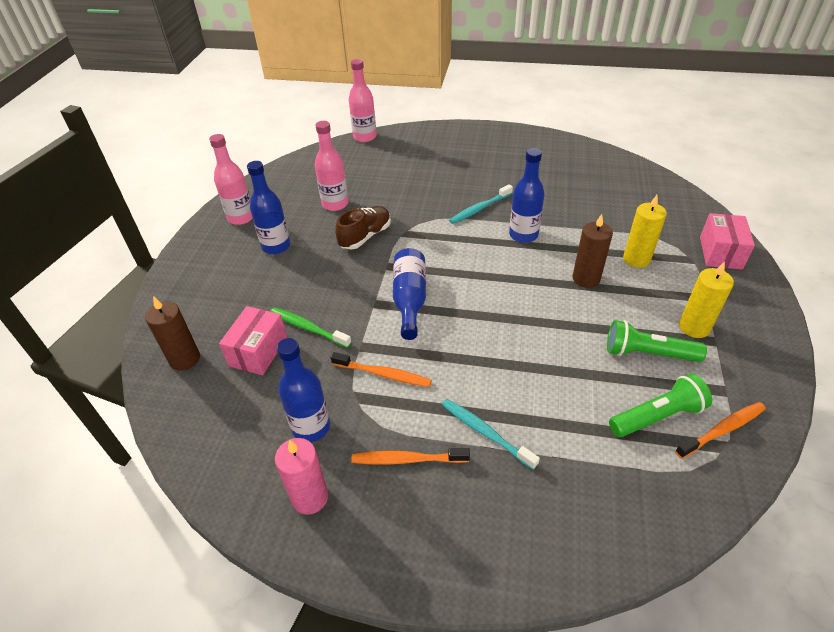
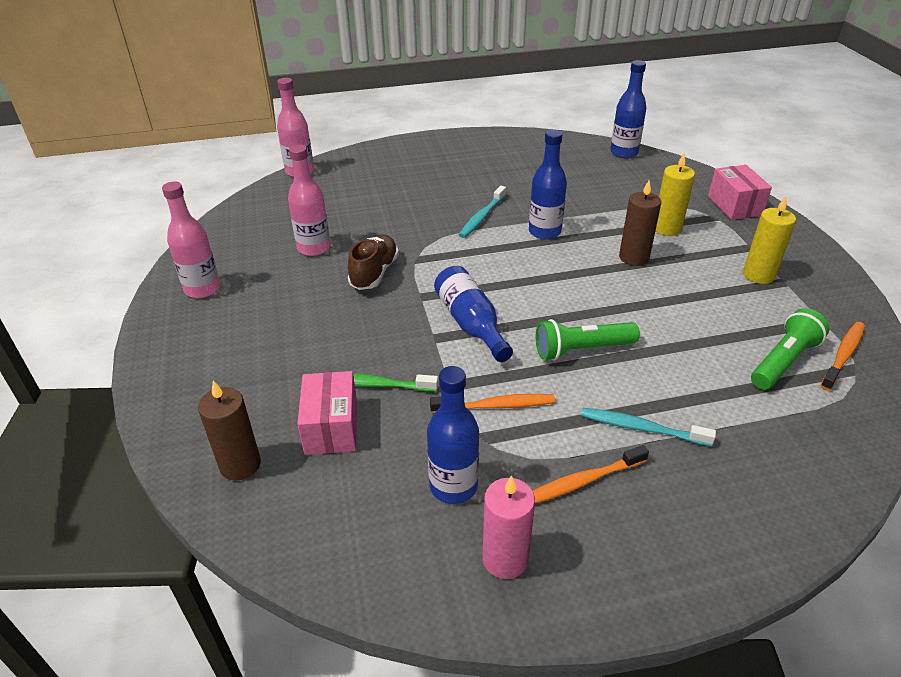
camera: 25 degrees left, 5 degrees down
(276, 246) = (272, 309): blue bottle -> blue bottle (624, 153)
(647, 353) = (736, 309): green flashlight -> green flashlight (581, 350)

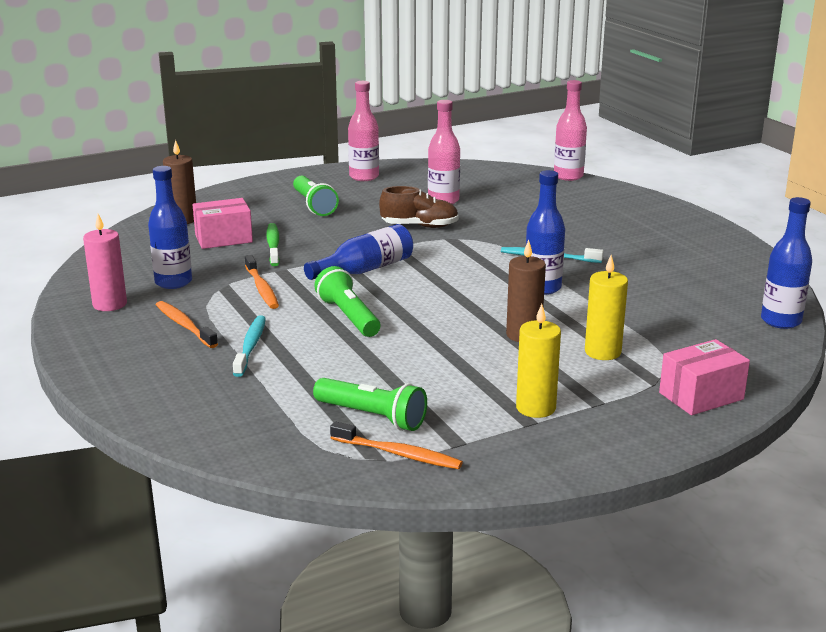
camera: 75 degrees right, 15 degrees down
(267, 338) = (314, 205): none -> green flashlight

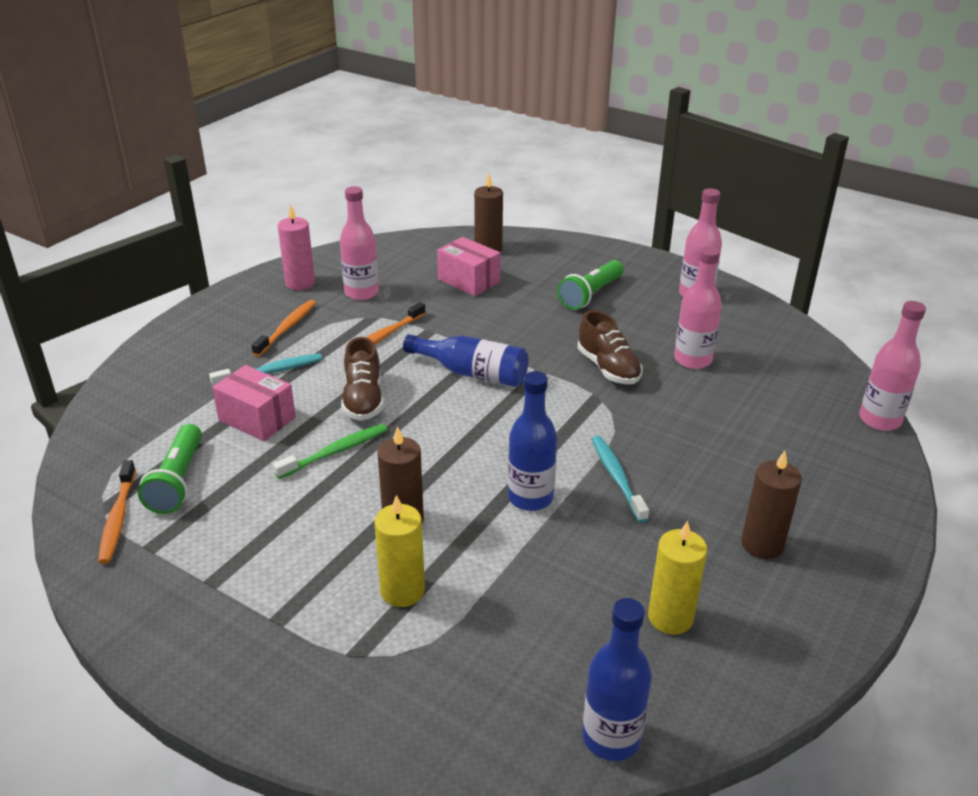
camera: 60 degrees right, 10 degrees up
(173, 282) = (361, 293): blue bottle -> pink bottle
(273, 245) = (478, 308): green toothbrush -> green toothbrush (335, 452)
(348, 317) = (363, 400): green flashlight -> brown shoe
(535, 408) = (245, 578): yellow candle -> yellow candle (670, 617)
(652, 238) = (762, 544): none -> brown candle
(701, 396) = (342, 705): pink box -> pink box (257, 419)

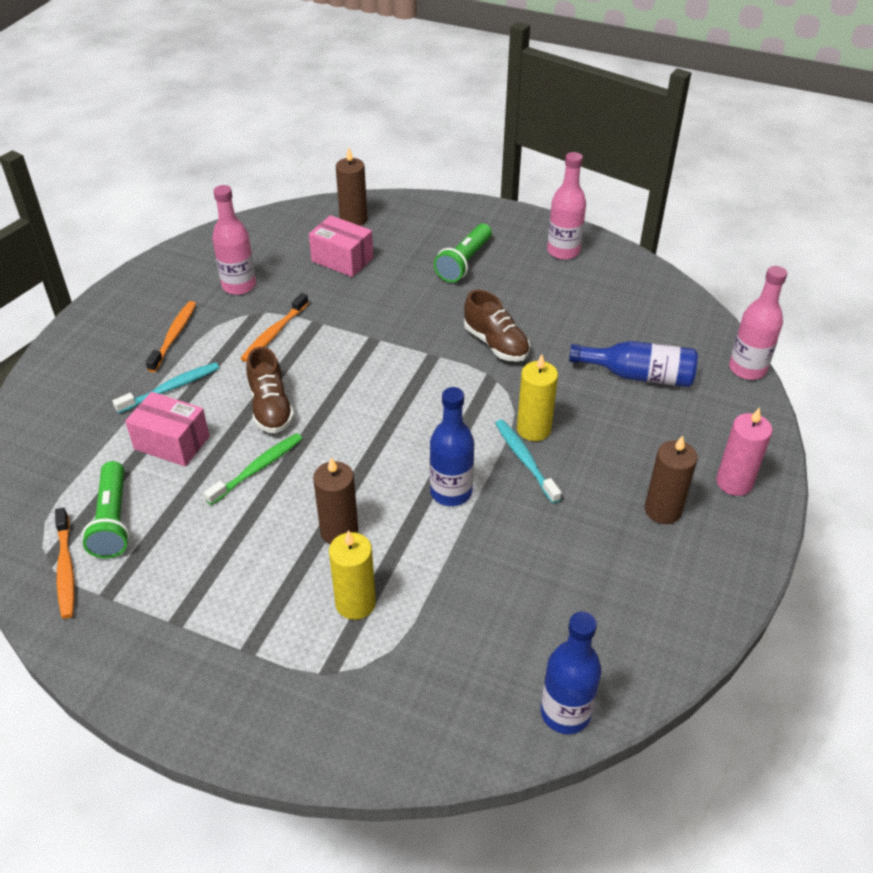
camera: 10 degrees left, 10 degrees up
(300, 283) = (173, 281): pink candle -> pink candle (734, 482)
(472, 373) = (369, 365): blue bottle -> blue bottle (638, 375)
(670, 617) = (596, 593): yellow candle -> yellow candle (533, 429)
(692, 360) = (572, 325): pink bottle -> none

